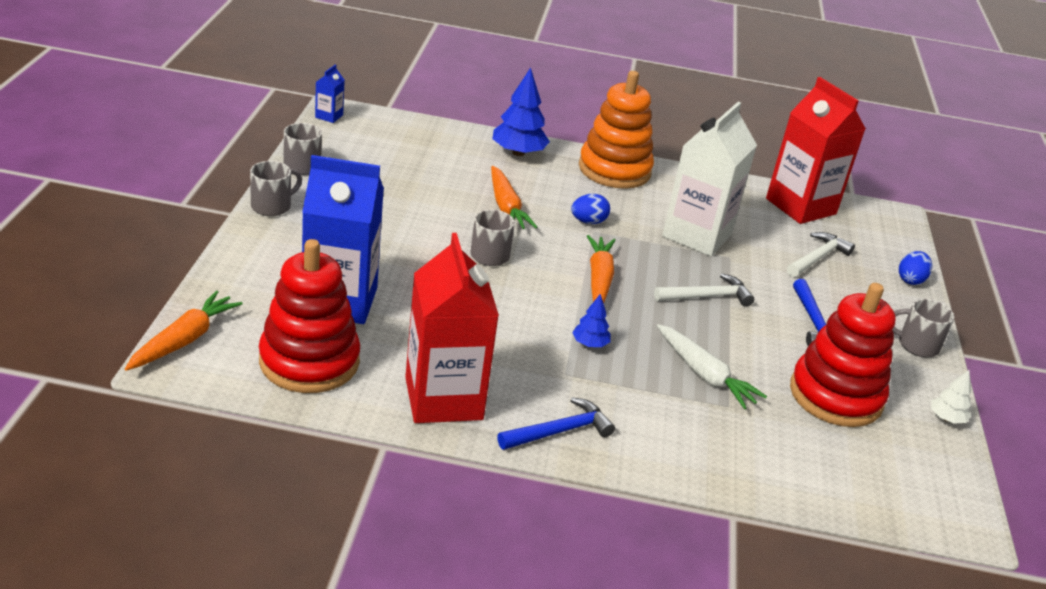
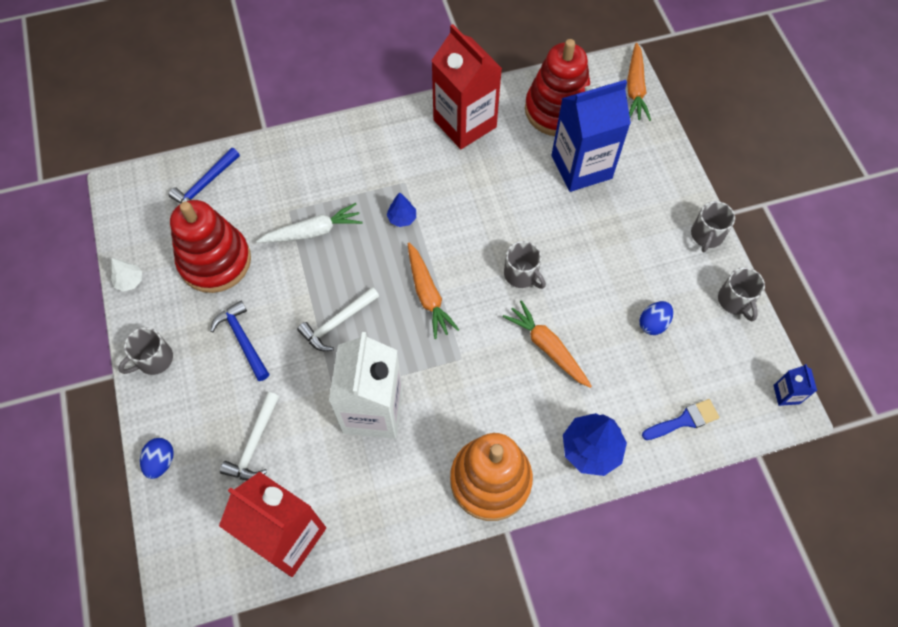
camera: 160 degrees right, 30 degrees up
(428, 136) = (684, 420): none -> blue brush
(559, 431) = (386, 134): blue hammer -> blue hammer (205, 185)
(588, 222) = (472, 370): blue egg -> blue egg (653, 323)
(705, 375) = (313, 231): white carrot -> white carrot turned 135 degrees clockwise
(916, 345) = (154, 359): grey mug -> grey mug turned 150 degrees clockwise

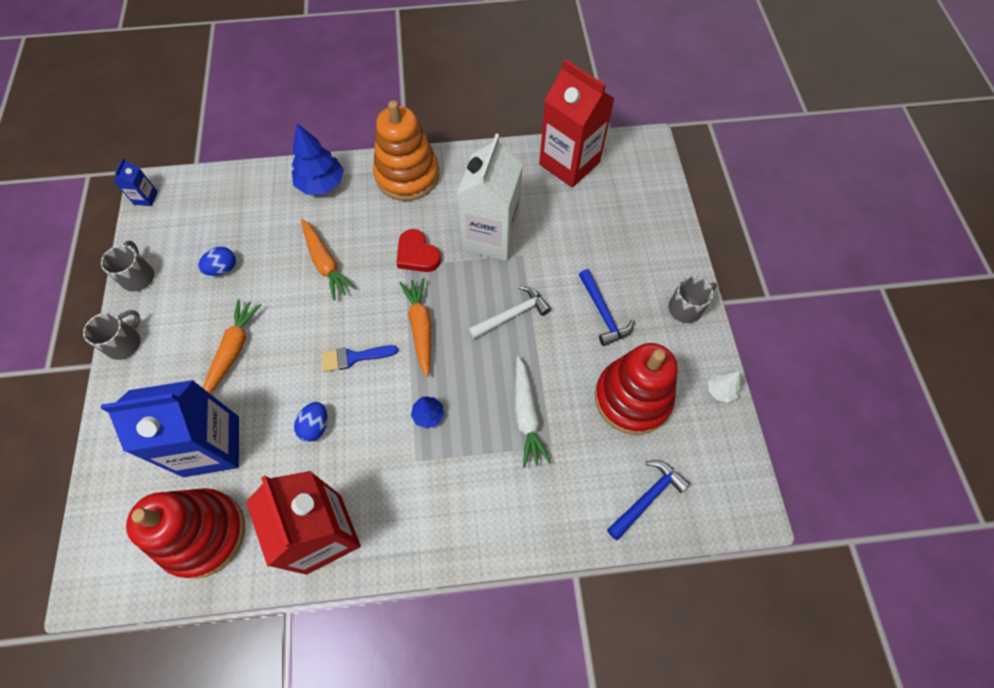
camera: 170 degrees left, 0 degrees up
(161, 461) = (670, 225): blue egg -> blue egg (315, 426)
(254, 444) = (593, 227): white hammer -> none
(313, 231) = (526, 415): white carrot -> white carrot turned 90 degrees counterclockwise
(451, 374) = (417, 254): none -> red heart
(522, 274) = (324, 333): grey mug -> none
(635, 89) = (92, 550): orange carrot -> orange carrot (233, 350)
(684, 420) = (239, 192): blue brush -> blue brush (354, 357)

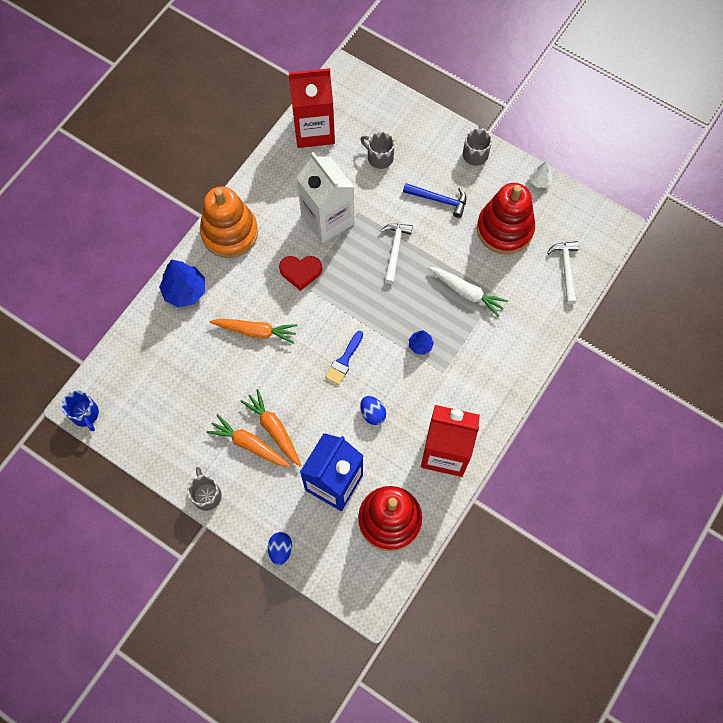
camera: 50 degrees left, 5 degrees up
(138, 276) = (156, 457): grey mug -> grey mug (379, 157)
(146, 198) = (85, 414): blue carton -> blue mug
(223, 269) = (200, 398): blue egg -> blue egg (280, 550)
(420, 327) = (357, 308): orange carrot -> orange carrot (249, 444)
(647, 497) = (566, 269): blue hammer -> white hammer

